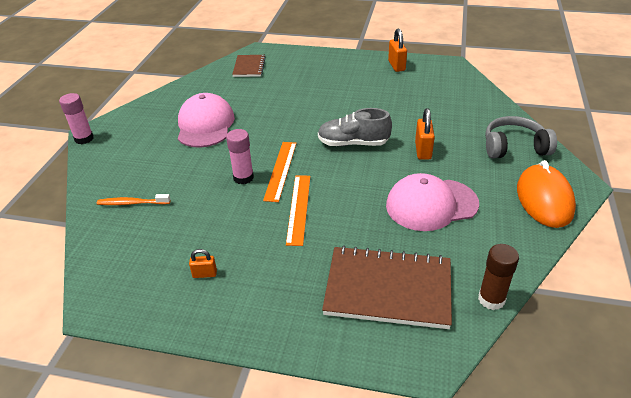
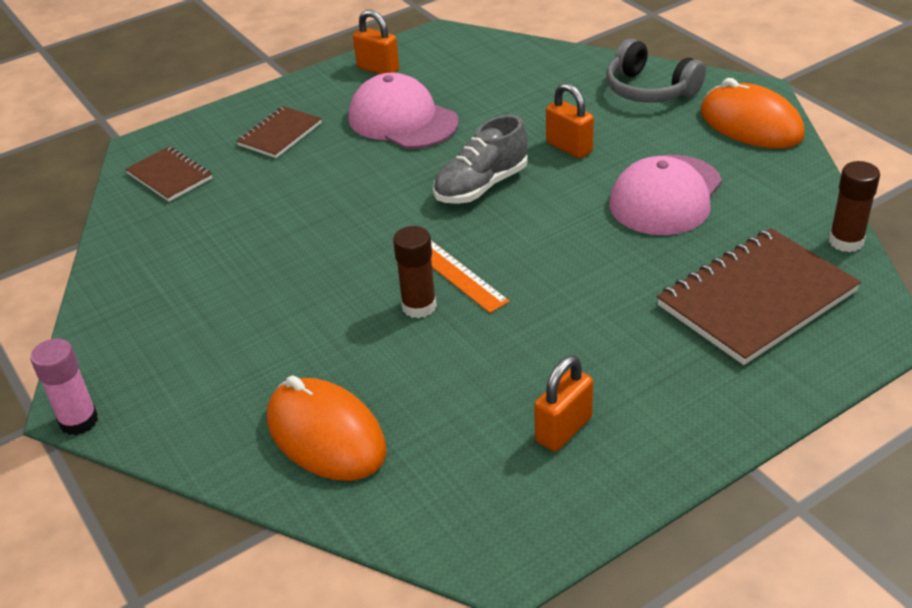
camera: 45 degrees left, 0 degrees up
(132, 203) = (326, 435): orange toothbrush -> orange mouse
(204, 274) = (563, 429): orange padlock -> orange padlock, size x1.67
(205, 125) = (247, 283): pink cap -> pink cap (402, 120)
(243, 177) = (419, 306): pink glue stick -> brown glue stick
(298, 208) = (543, 292): orange ruler -> none
(312, 72) = (280, 134): none -> brown notebook
(514, 147) = (649, 90): grey headphones -> grey headphones turned 90 degrees counterclockwise

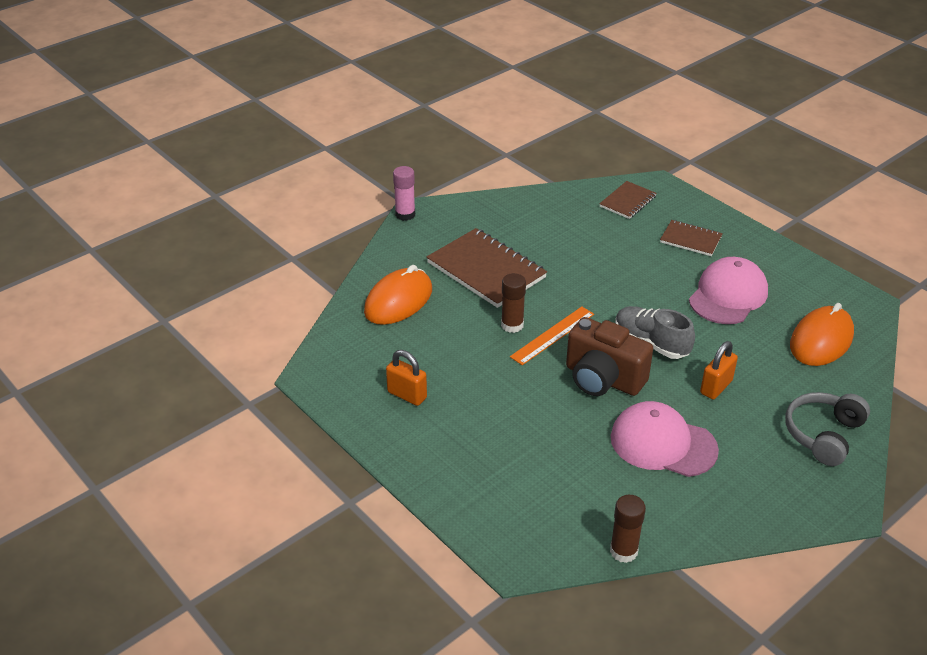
camera: 80 degrees right, 0 degrees up
(378, 69) = (798, 275): orange padlock -> none
(546, 231) = (603, 379): none -> brown camera
(751, 124) = (787, 501): orange mouse -> orange mouse (821, 340)
(757, 299) = (542, 491): brown notebook -> brown notebook (486, 270)

